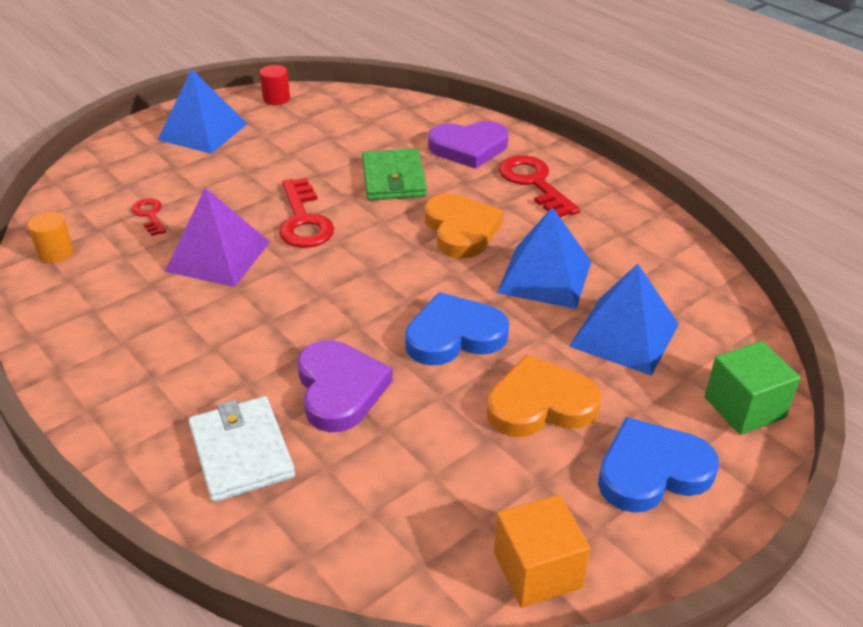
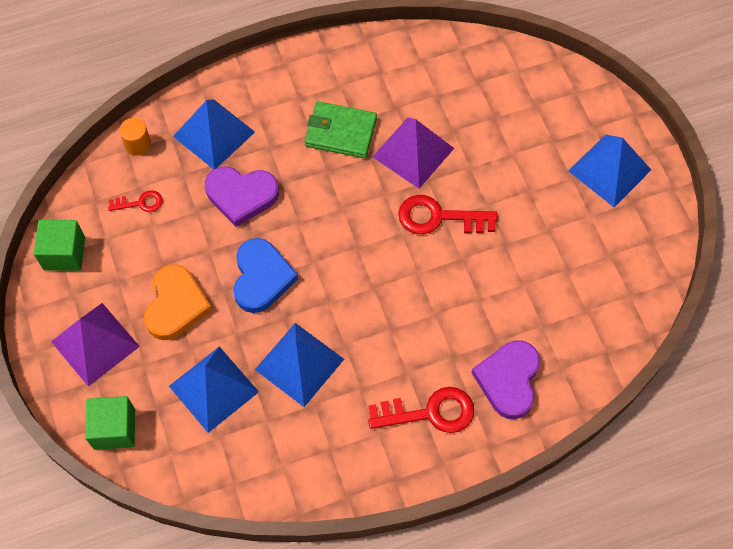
camera: 110 degrees right, 25 degrees up
(56, 253) = (456, 55): orange cylinder -> orange cylinder (138, 144)
(150, 215) = (485, 116): red key -> red key (140, 203)
(241, 452) = (214, 134): white wallet -> blue pyramid
(276, 99) = (657, 241): red cylinder -> none
(394, 179) = (477, 300): green wallet -> green wallet (340, 132)
(461, 230) = (382, 326): orange heart -> none
(537, 570) = (64, 253): orange cube -> green cube
(652, 471) = (95, 344): blue heart -> purple pyramid

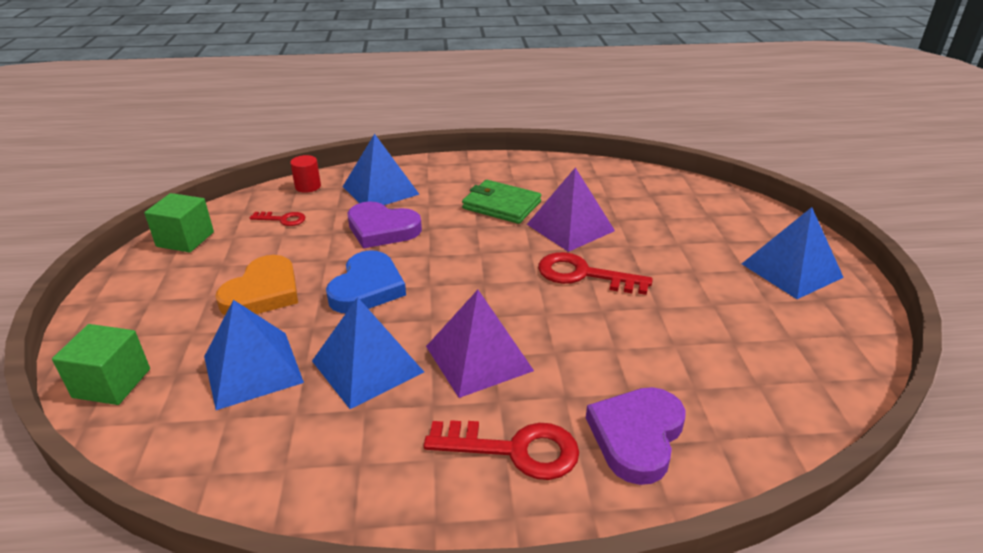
camera: 15 degrees right, 30 degrees down
(95, 344) = (156, 307): purple pyramid -> purple pyramid (479, 358)
(138, 144) = (308, 186): orange cylinder -> red cylinder

